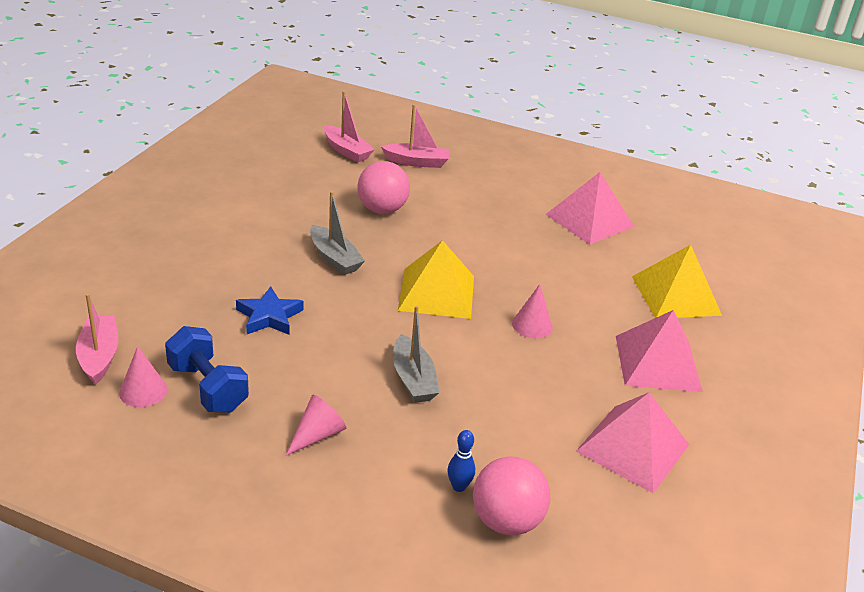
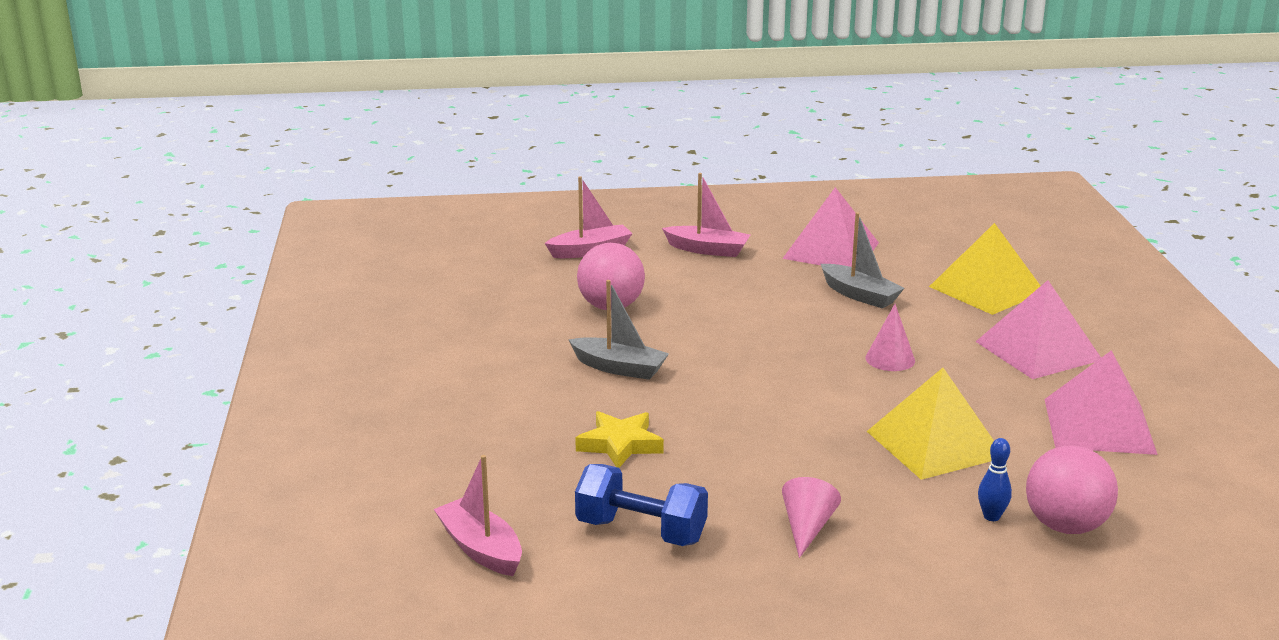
camera: 25 degrees left, 10 degrees down
(143, 391) = (575, 561): pink cone -> none
(269, 316) = (620, 444): blue star -> yellow star
(346, 151) = (498, 263): pink boat -> pink boat (707, 250)
(413, 379) = (837, 445): grey boat -> grey boat (860, 295)
(436, 293) = (764, 363): yellow pyramid -> yellow pyramid (935, 444)

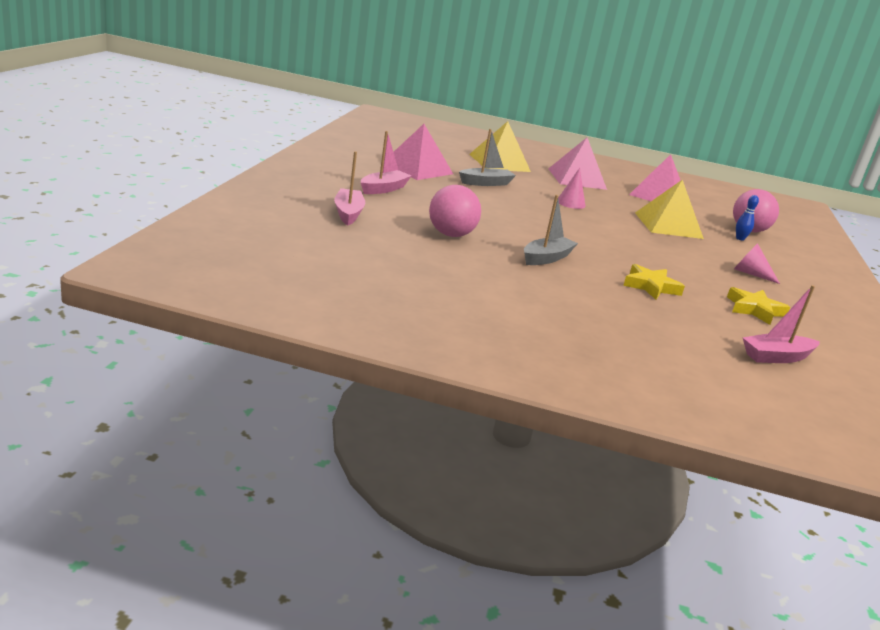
camera: 75 degrees left, 0 degrees up
(641, 531) = (754, 310): blue dumbbell -> yellow star

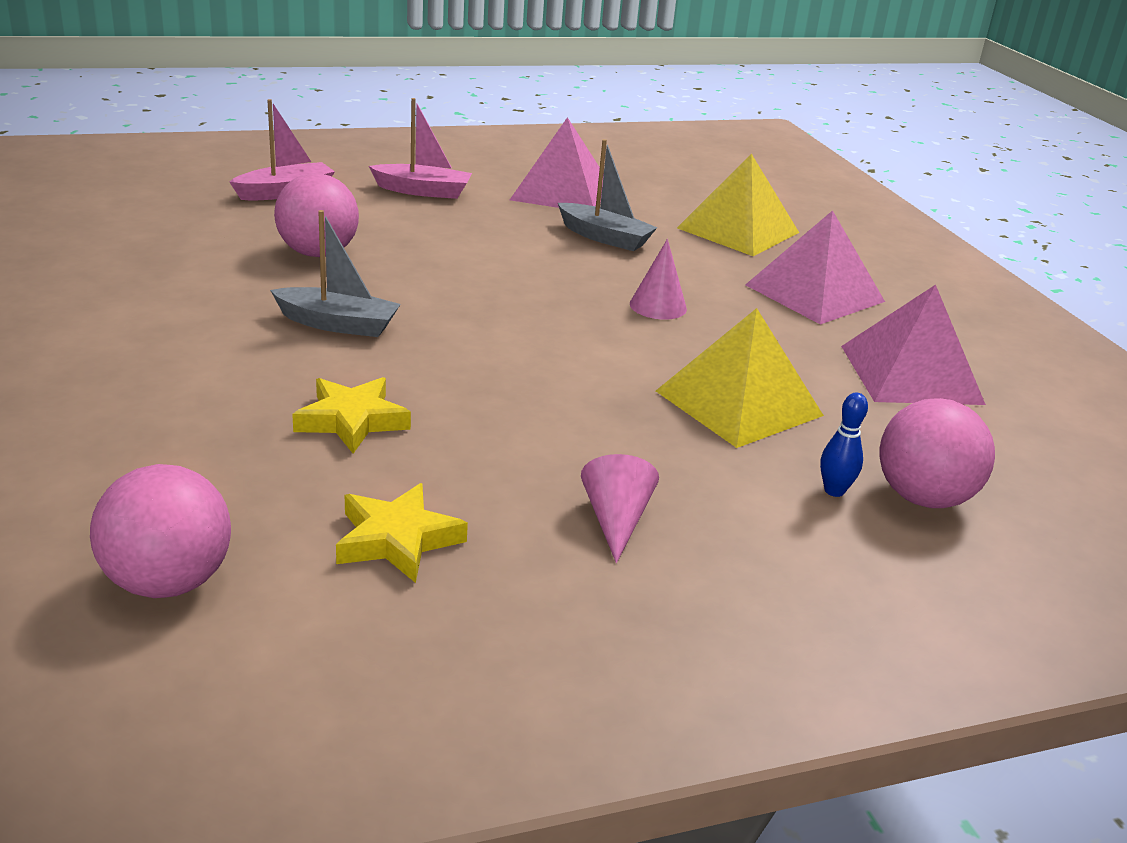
camera: 60 degrees right, 5 degrees up
(776, 357) = (168, 582): pink boat -> pink ball

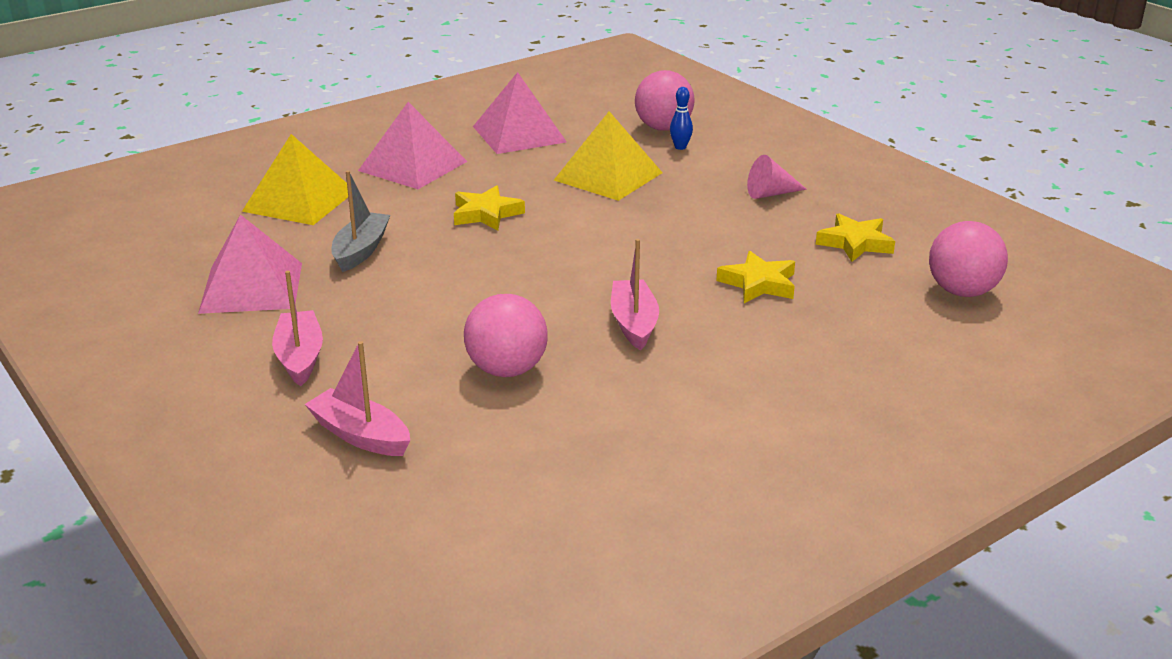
camera: 105 degrees left, 0 degrees up
(338, 324) = (634, 323): grey boat -> pink boat
(658, 306) = (486, 214): pink cone -> yellow star

